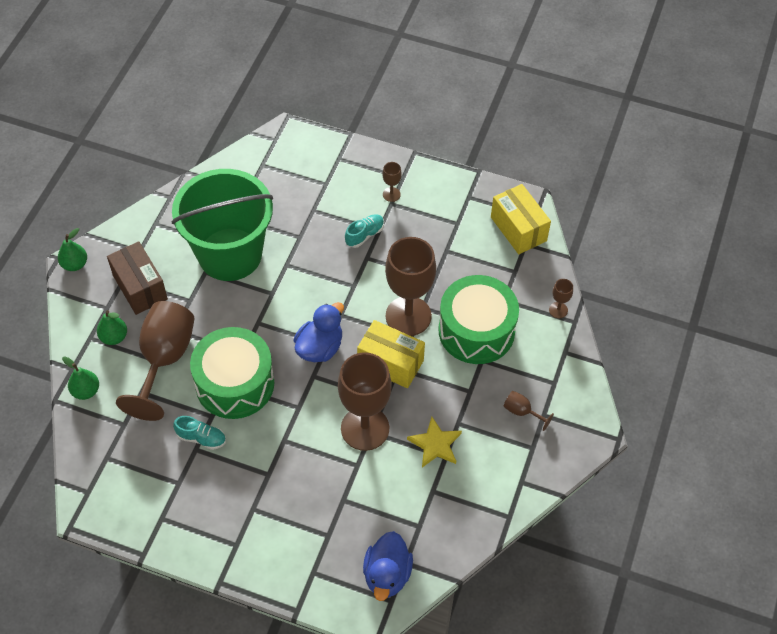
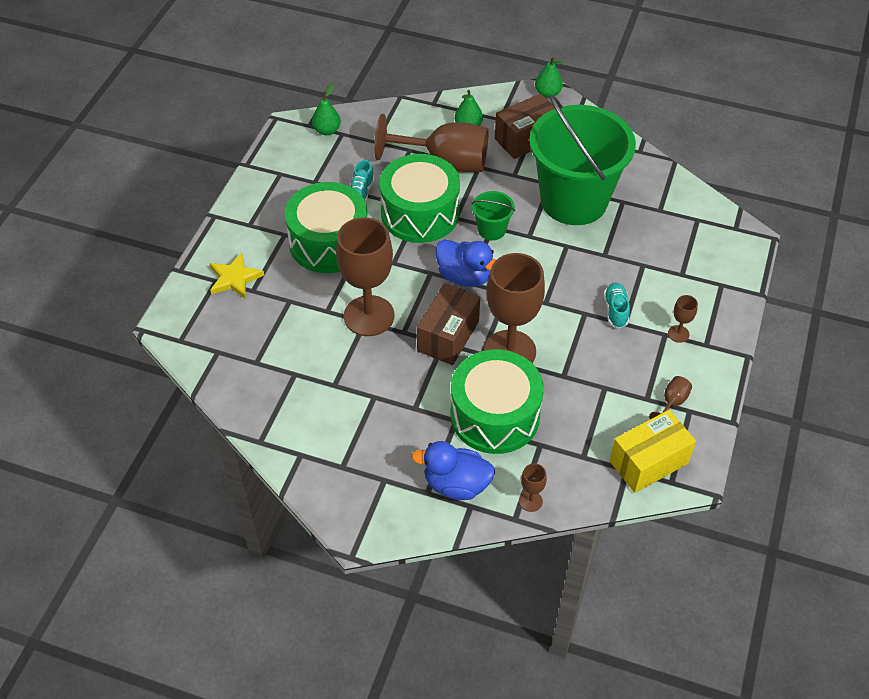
camera: 90 degrees right, 5 degrees down
(86, 391) = (410, 114): green pear -> green pear (327, 130)
(262, 323) = (491, 230): none -> green bucket
(268, 466) = (329, 242): none -> green drum
(364, 235) = (615, 310): turquoise shoe -> turquoise shoe turned 135 degrees counterclockwise
(387, 575) = (206, 336): blue duck -> blue duck (456, 484)
(390, 363) = (448, 336): yellow box -> brown box
(435, 444) = (348, 376): yellow star -> yellow star (234, 278)
(522, 412) = (388, 457): brown goblet -> brown goblet (672, 403)

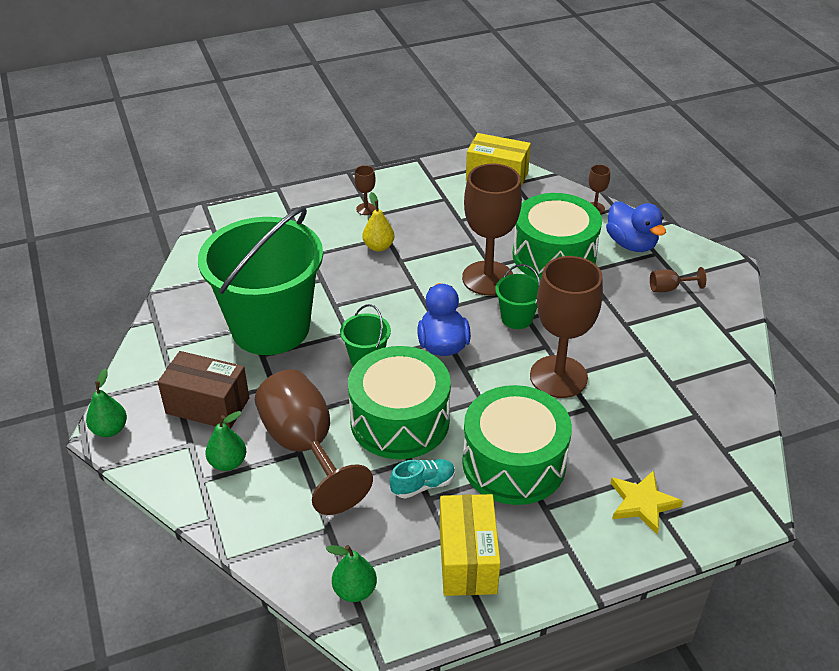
camera: 130 degrees left, 10 degrees down
(293, 181) = (467, 559): none -> yellow box
(448, 336) = (517, 318): brown box -> green bucket
(615, 310) = (378, 246): turquoise shoe -> yellow pear
(672, 403) = (435, 187): brown goblet -> brown goblet (669, 288)

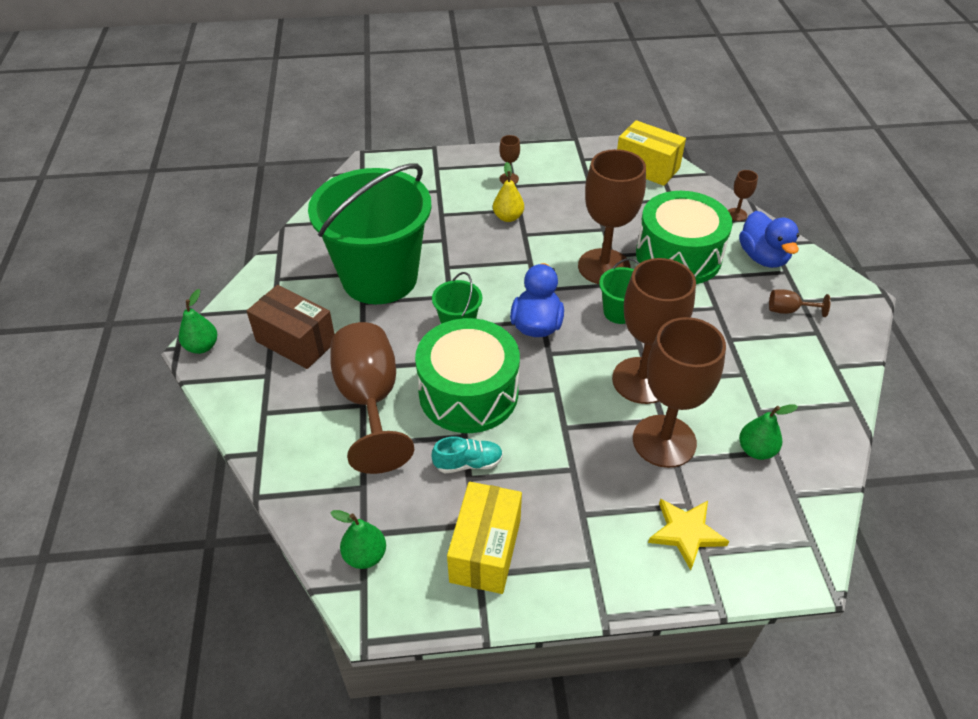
camera: 15 degrees right, 5 degrees up
(228, 463) = (294, 401): green pear -> green pear (756, 450)
(513, 463) = (566, 460): green drum -> none
(597, 427) = (664, 441): none -> brown goblet

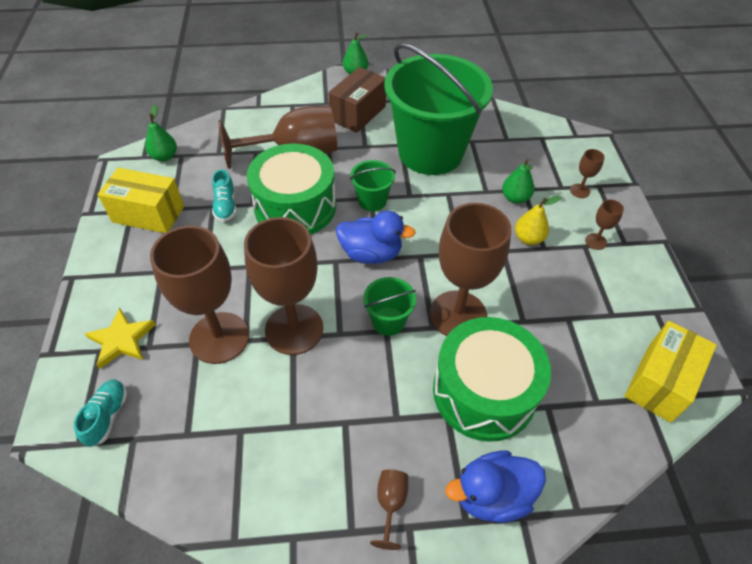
camera: 90 degrees right, 5 degrees up
(736, 214) = (580, 480): brown goblet -> brown goblet (579, 191)
(756, 450) = (191, 416): green pear -> green pear (515, 198)
(777, 523) = (107, 416): none -> turquoise shoe

